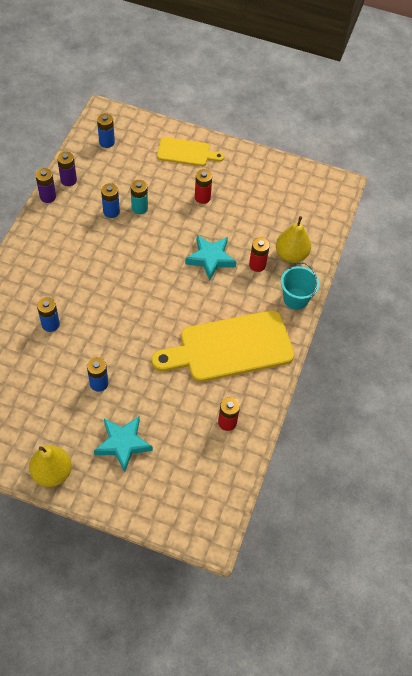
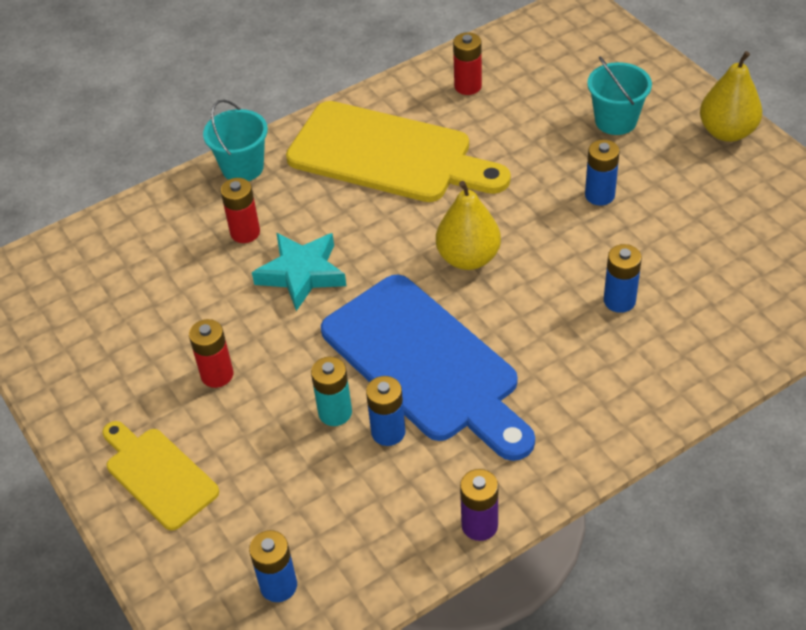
camera: 135 degrees left, 10 degrees down
(68, 180) = (416, 539): purple battery -> none
(118, 247) = (426, 363): none -> blue cutting board
(123, 444) = (615, 121): turquoise star -> turquoise bucket
(291, 255) = (184, 222): yellow pear -> yellow pear (468, 258)

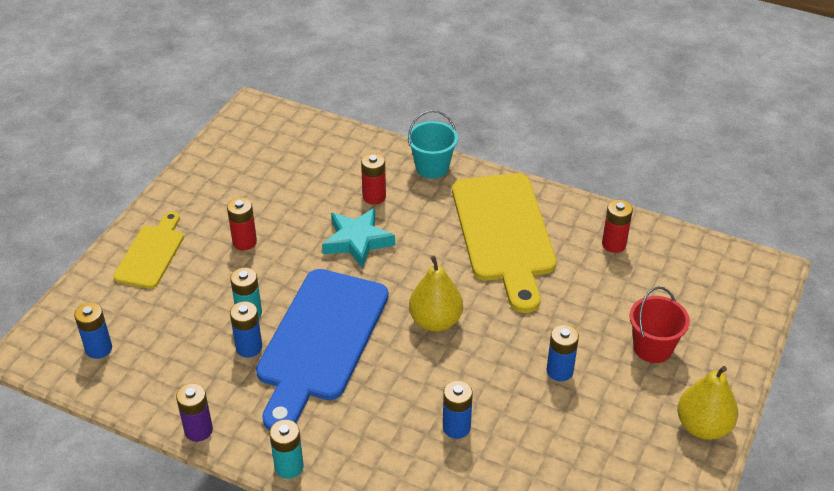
camera: 55 degrees right, 5 degrees down
(584, 459) = (289, 467): none -> turquoise battery
(615, 121) = (652, 348): turquoise bucket -> red bucket

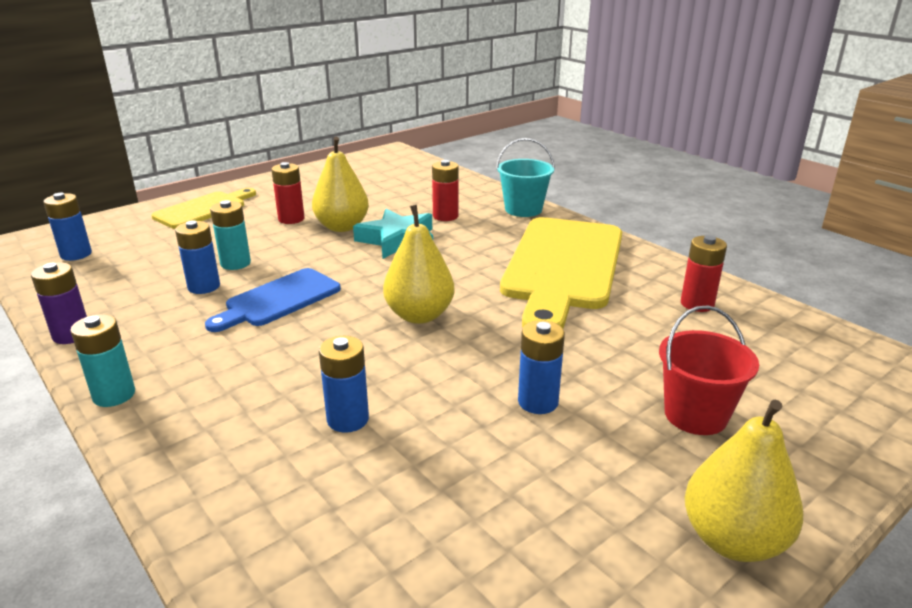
camera: 25 degrees right, 15 degrees down
(298, 239) = (342, 227): none -> yellow pear
(321, 341) = (279, 300): blue cutting board -> blue cutting board, size x0.55

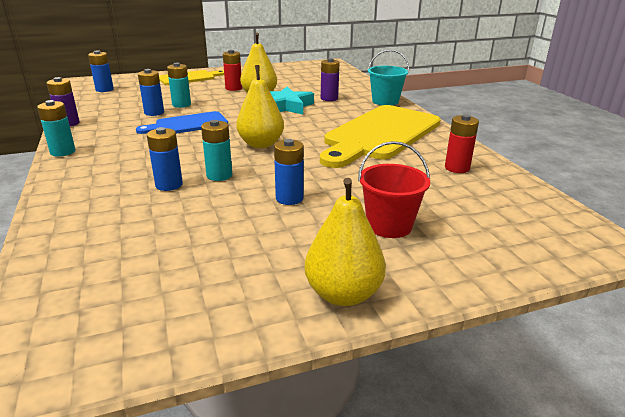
camera: 20 degrees right, 0 degrees up
(407, 384) = (219, 175): none -> turquoise battery
(445, 216) = (329, 98): red battery -> purple battery

